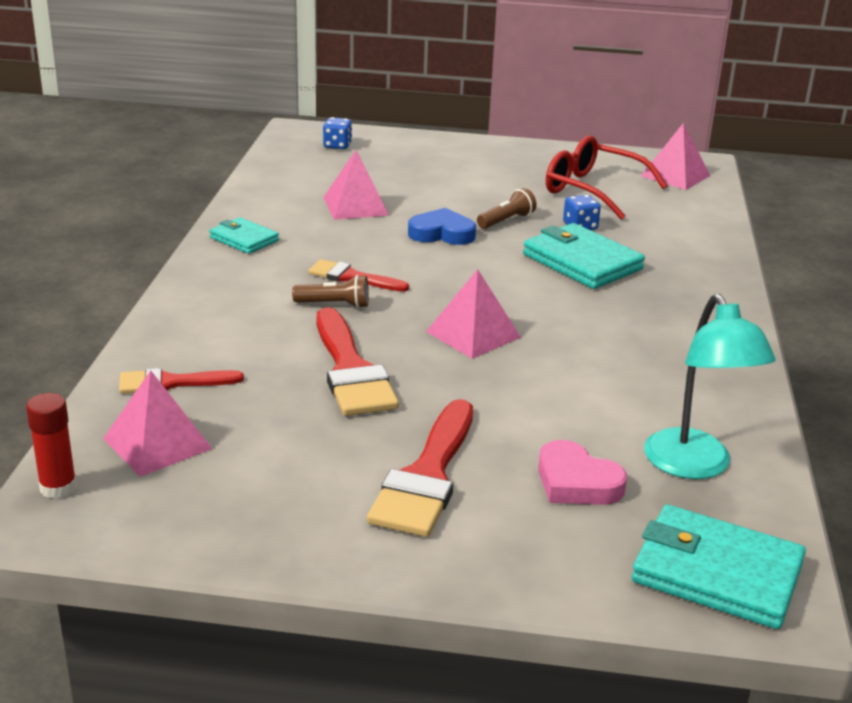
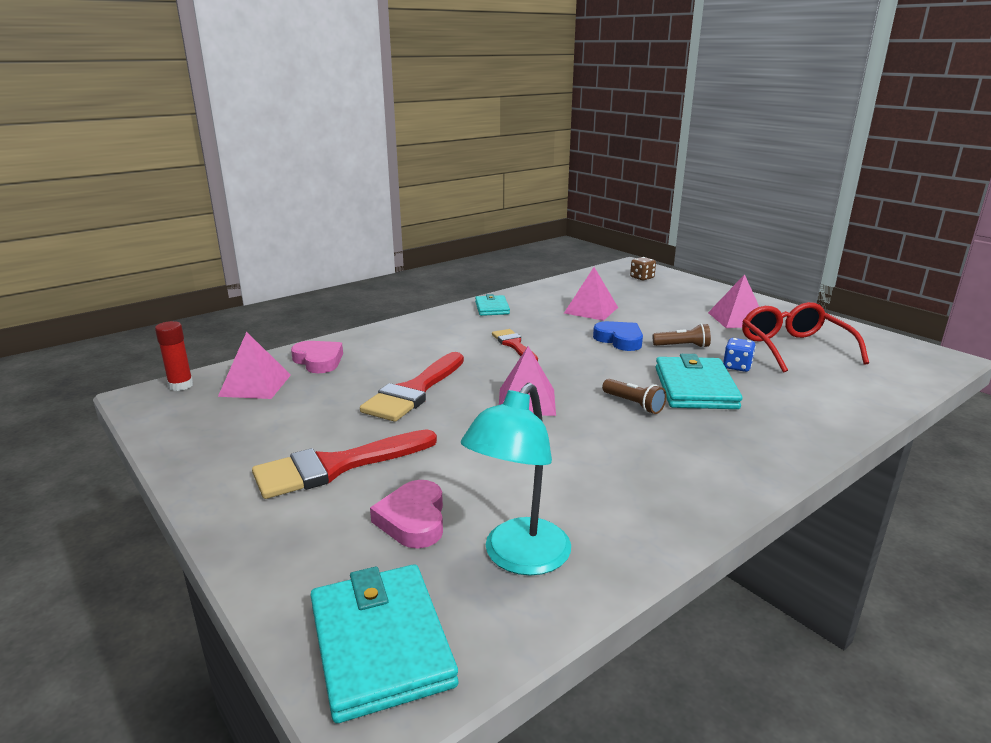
camera: 45 degrees right, 5 degrees down
(171, 383) = (318, 361): red brush -> pink heart
(334, 304) = (475, 355): brown flashlight -> brown flashlight (633, 404)
(337, 145) = (642, 278): blue dice -> brown dice
(675, 175) = (895, 359): pink pyramid -> pink pyramid (737, 319)

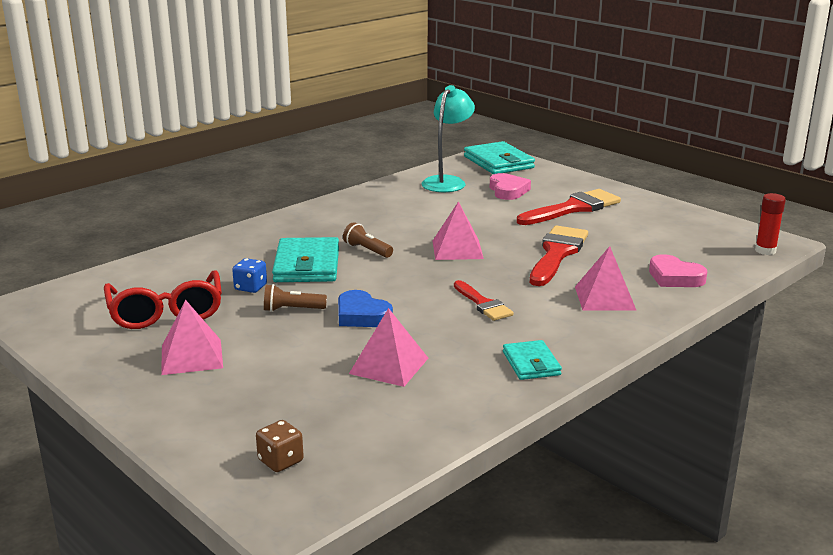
camera: 175 degrees right, 0 degrees up
(255, 385) = (701, 253): pink pyramid -> pink pyramid (604, 298)

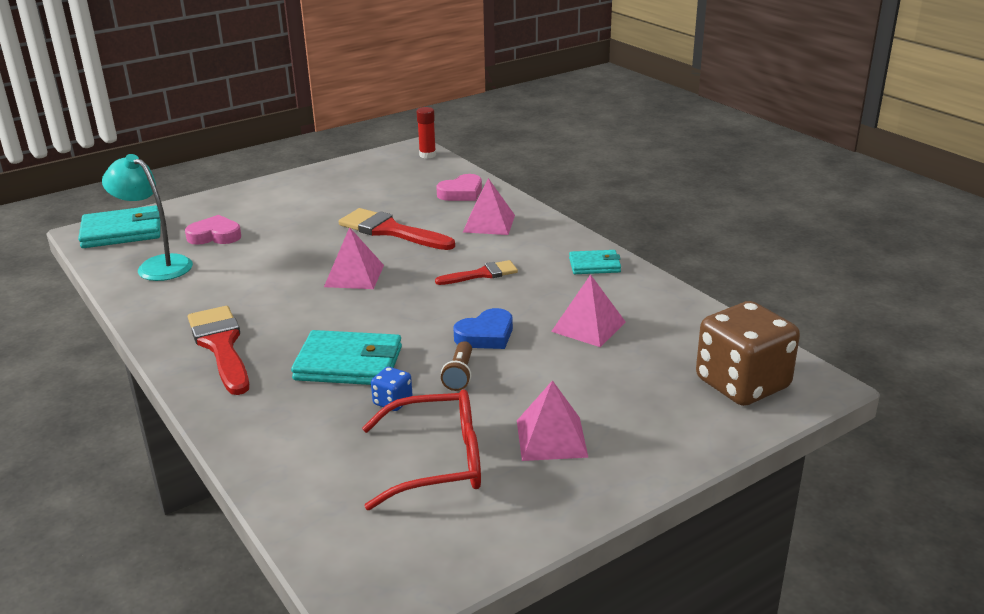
camera: 80 degrees left, 5 degrees up
(280, 461) = (742, 384): brown dice -> brown dice, size x2.36
(367, 250) = (328, 325): brown flashlight -> none
(573, 208) = (288, 211): red brush -> red brush (221, 346)

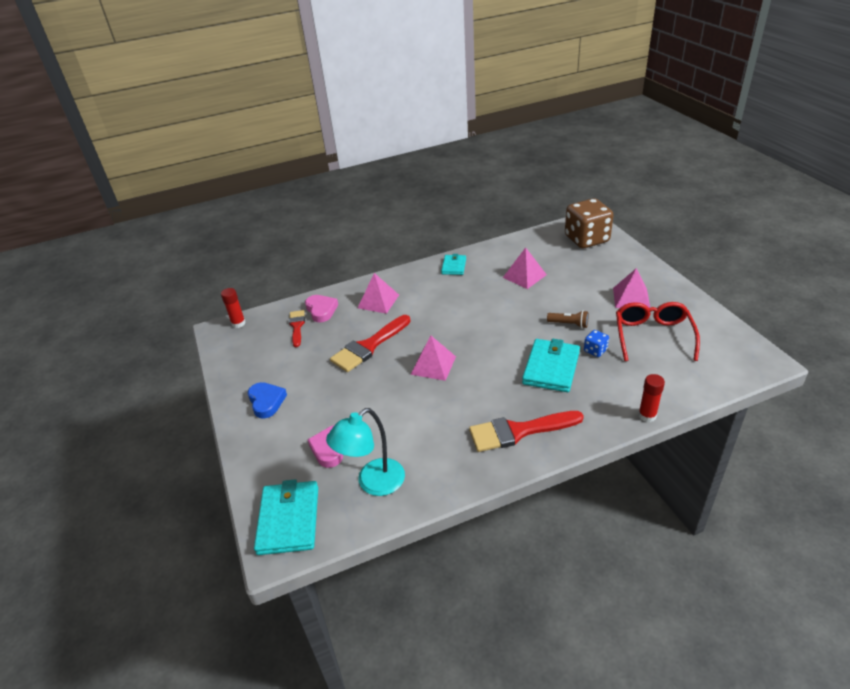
camera: 75 degrees left, 10 degrees up
(236, 453) = (647, 415): none -> red glue stick
(482, 274) = (450, 309): red brush -> red brush (297, 326)
(486, 335) = (527, 312): blue heart -> blue heart (266, 402)

